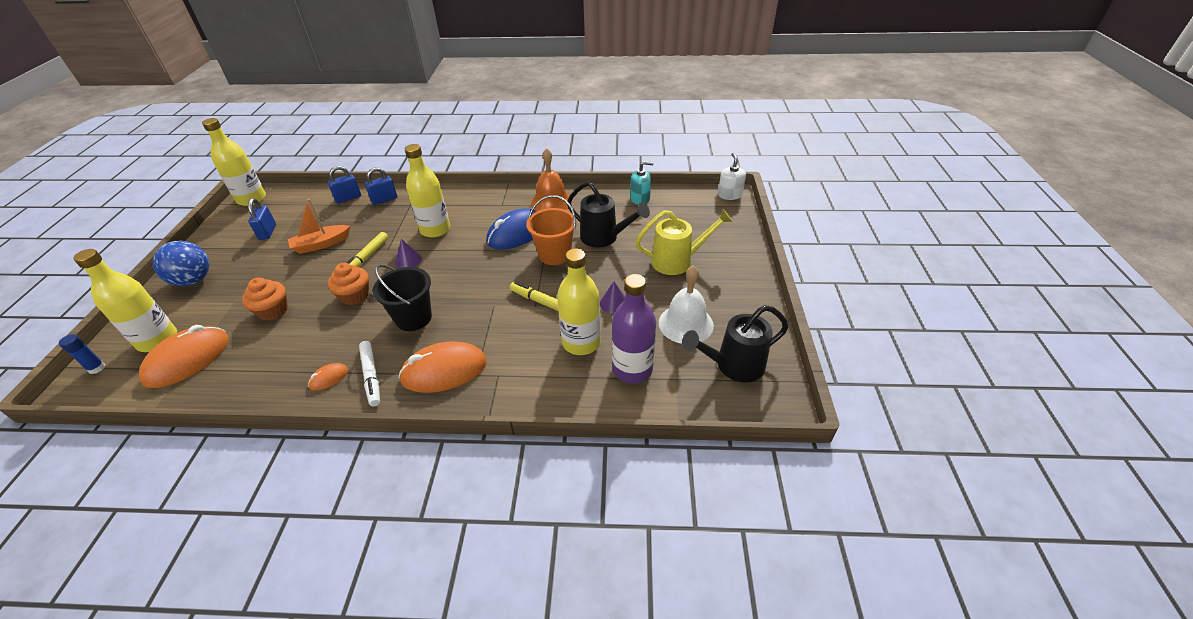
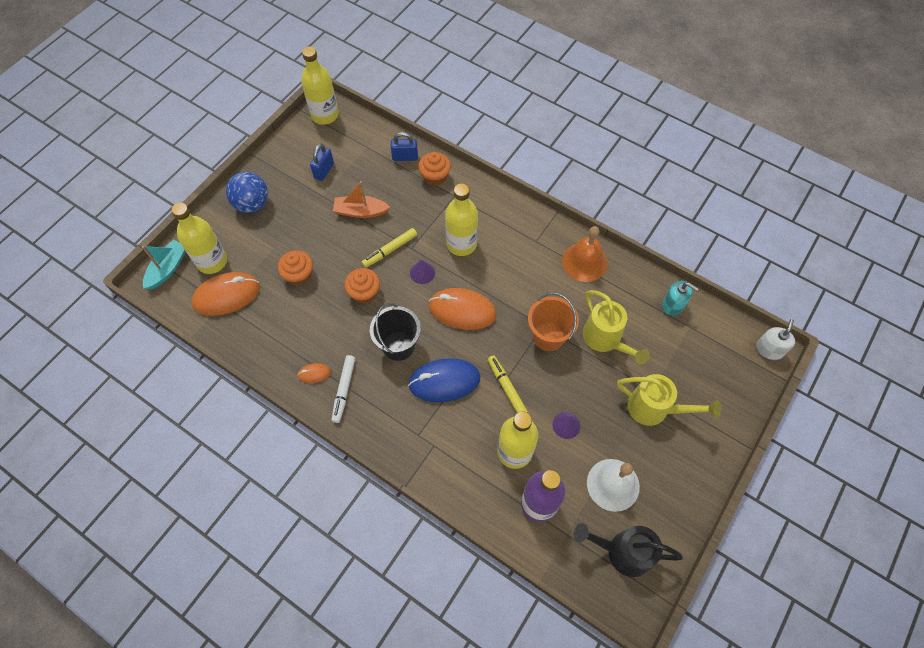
camera: 30 degrees right, 20 degrees up
(97, 368) = (167, 269): blue glue stick -> turquoise boat
(384, 200) = (435, 176): blue padlock -> orange cupcake
(444, 371) = (397, 416): orange mouse -> orange mouse (462, 310)
(516, 233) = (529, 289): blue mouse -> blue mouse (444, 381)
(604, 238) = (605, 340): black watering can -> yellow watering can

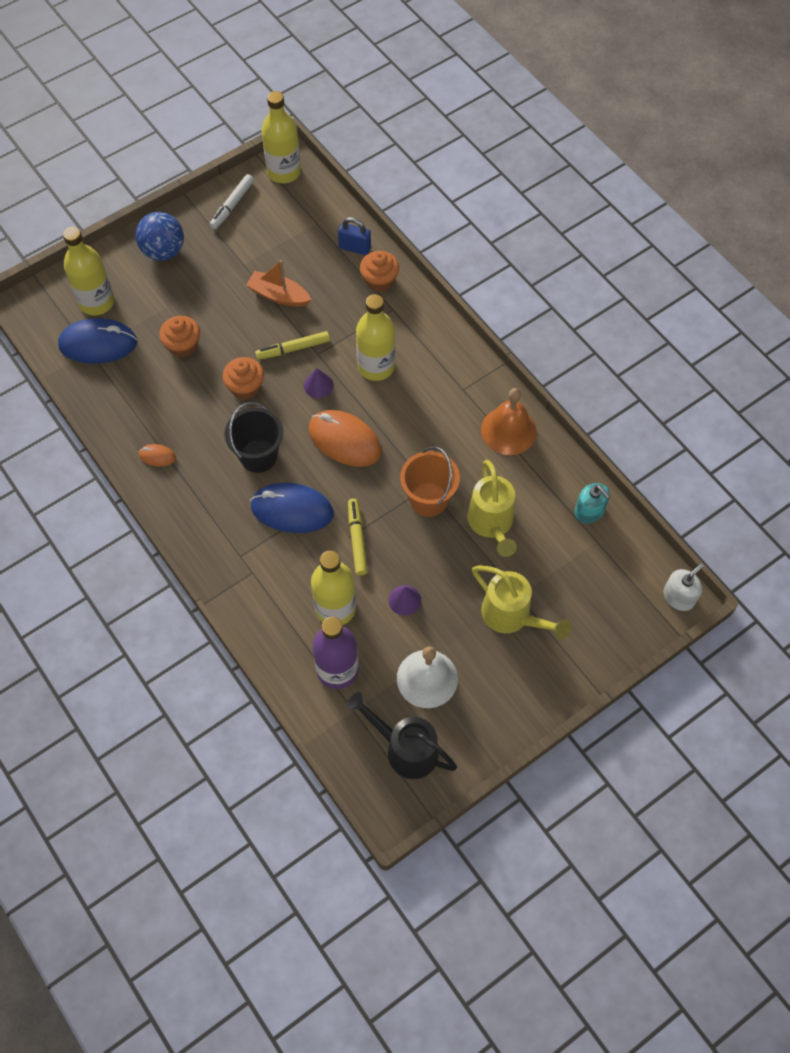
camera: 20 degrees right, 0 degrees up
(167, 269) = (47, 295): turquoise boat -> none
(227, 296) = (98, 344): orange mouse -> blue mouse
(324, 171) = (257, 237): blue padlock -> none
(344, 390) = (181, 484): white marker -> white marker (232, 205)

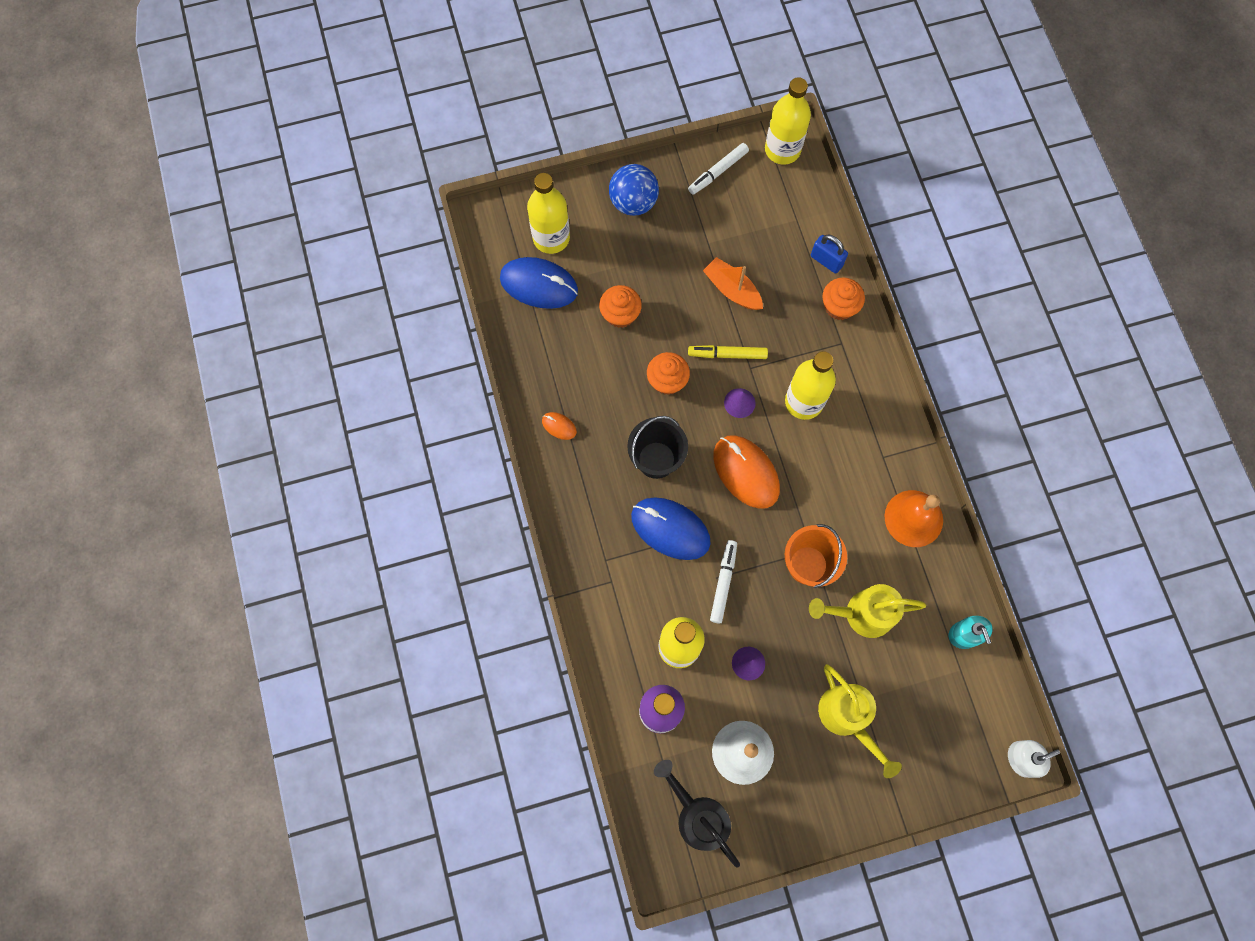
camera: 20 degrees right, 10 degrees up
(357, 539) = (723, 582): yellow marker -> white marker
(491, 524) = (861, 614): yellow watering can -> yellow watering can turned 75 degrees clockwise

